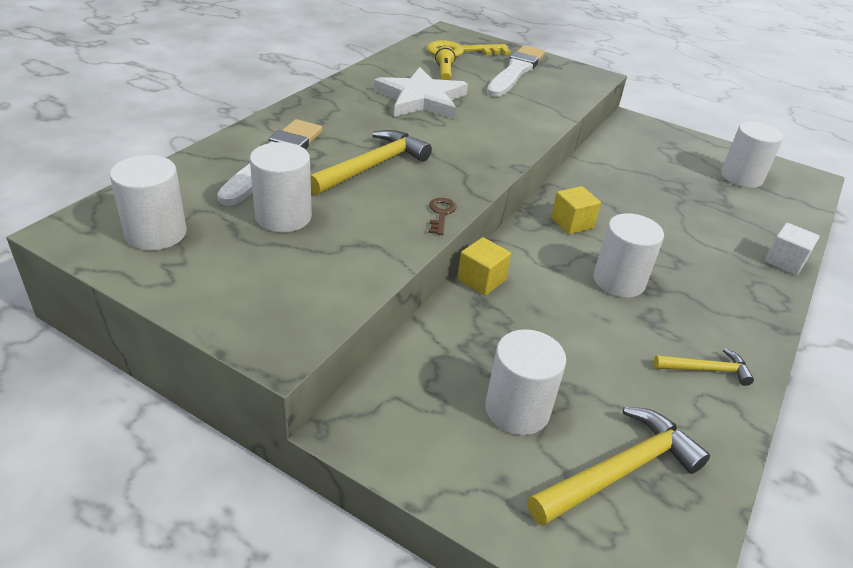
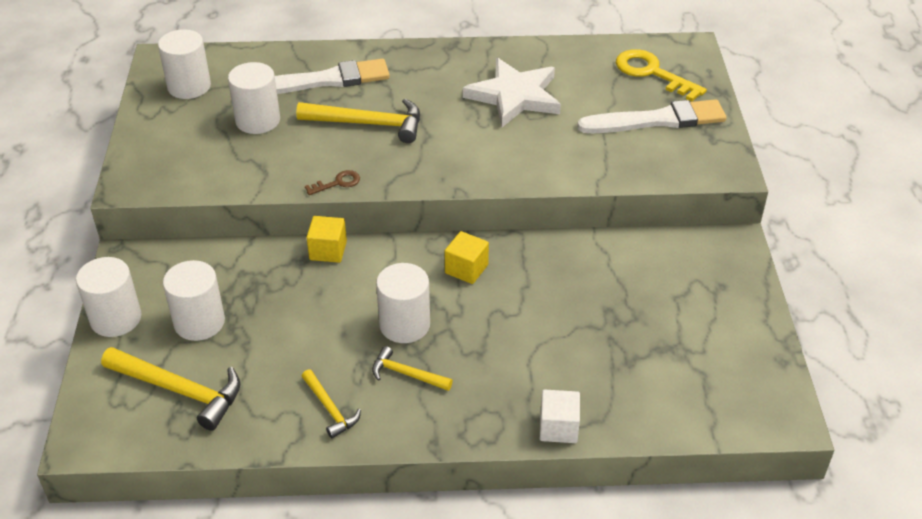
camera: 60 degrees right, 5 degrees up
(444, 72) = (588, 84): yellow flashlight -> none
(683, 306) = (406, 374): none -> yellow hammer
(741, 177) = (708, 359): white cylinder -> white cylinder (116, 318)

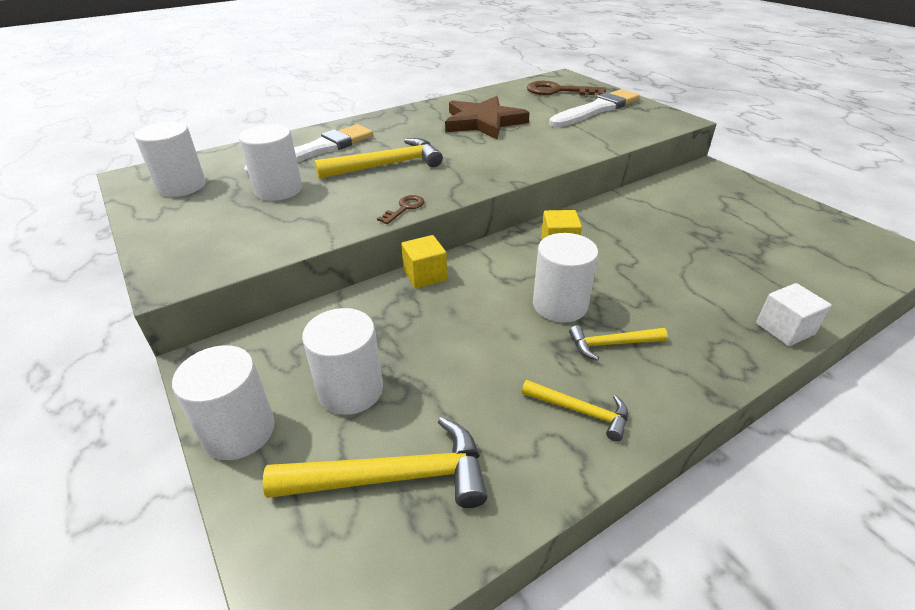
camera: 30 degrees left, 5 degrees down
(515, 96) = (483, 122): white star -> brown star
(652, 73) = (558, 91): yellow key -> brown key

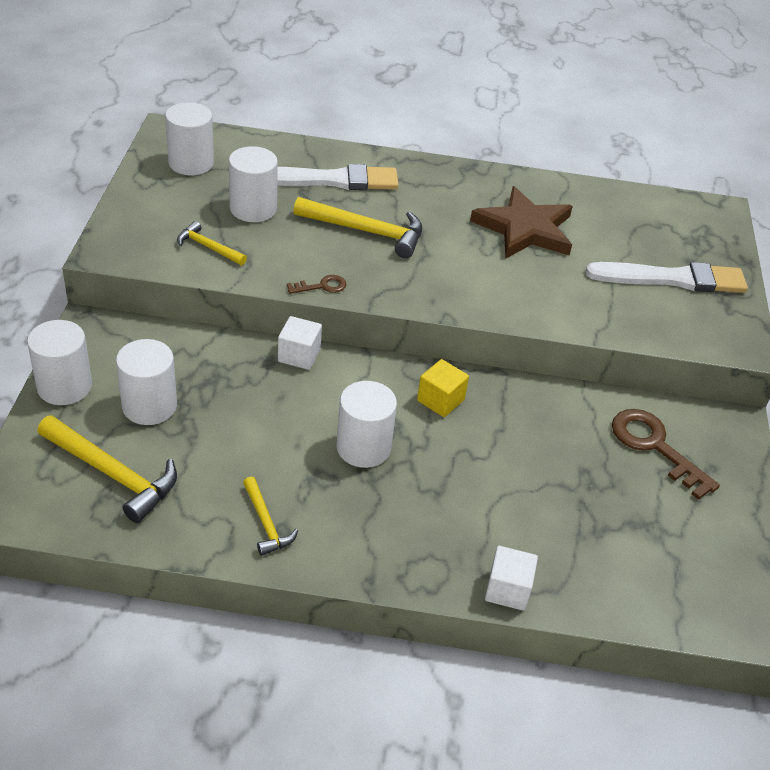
camera: 35 degrees right, 5 degrees up
(425, 275) = (299, 355): yellow cube -> white cube
(558, 91) = (674, 229): brown key -> brown key (654, 447)
(611, 344) = (355, 500): yellow hammer -> yellow hammer (208, 247)

